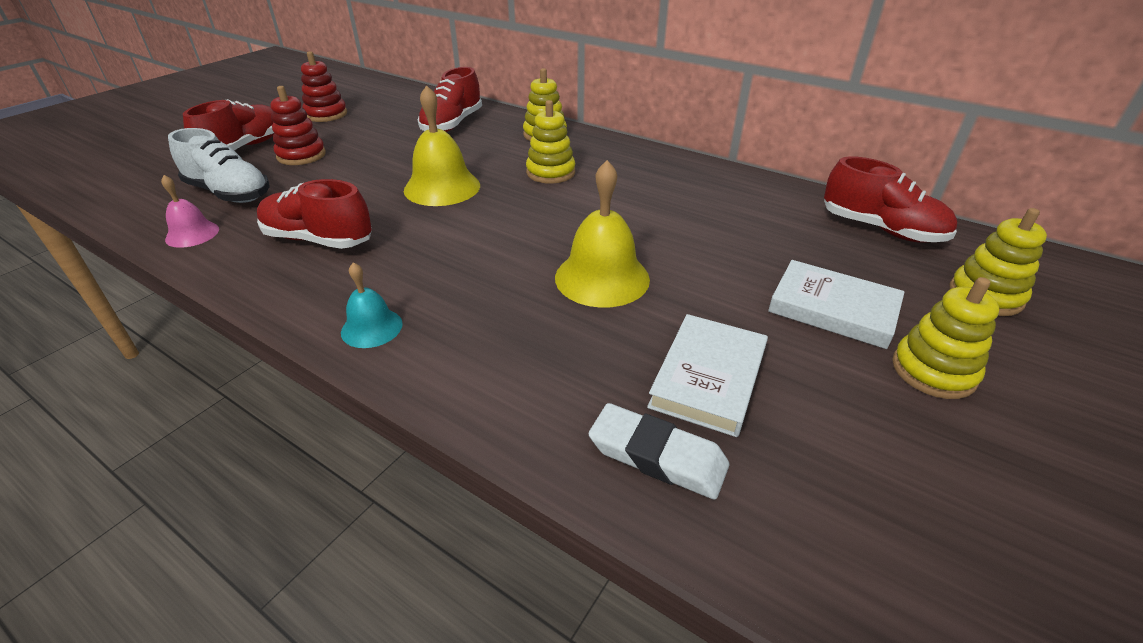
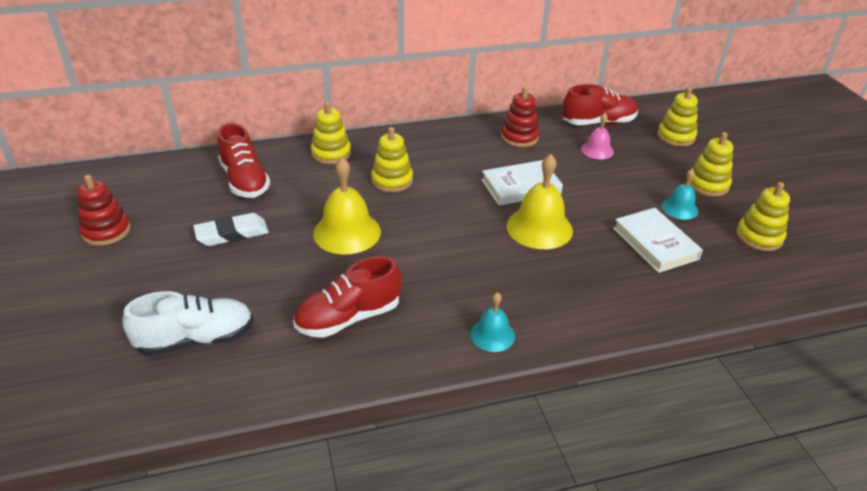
camera: 50 degrees left, 0 degrees up
(192, 234) = (247, 381): pink bell -> pink bell (597, 150)
(245, 147) = (104, 301): red shoe -> none
(301, 155) = (179, 276): red stacking toy -> red stacking toy (519, 137)
(657, 456) = (691, 287): white eraser -> white eraser (232, 234)
(826, 367) = (679, 208): none -> turquoise bell
(833, 309) = (643, 179): white book -> white book (521, 187)
(903, 486) = (759, 237): none -> yellow stacking toy

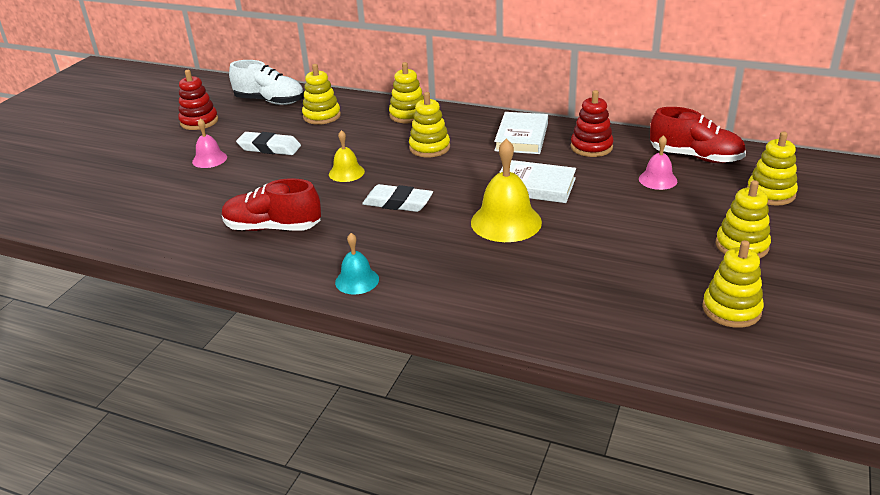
camera: 40 degrees right, 5 degrees down
(179, 270) = (209, 159): none -> pink bell
(196, 339) = (168, 203): white shoe -> white shoe (270, 101)
(244, 181) = (322, 116): red shoe -> yellow stacking toy
(347, 232) = (346, 172): yellow bell -> yellow bell, size x0.57
(432, 245) = (398, 203): none -> white eraser
(655, 243) = (602, 273): white book -> white book (521, 137)
(679, 208) = (675, 254): turquoise bell -> none

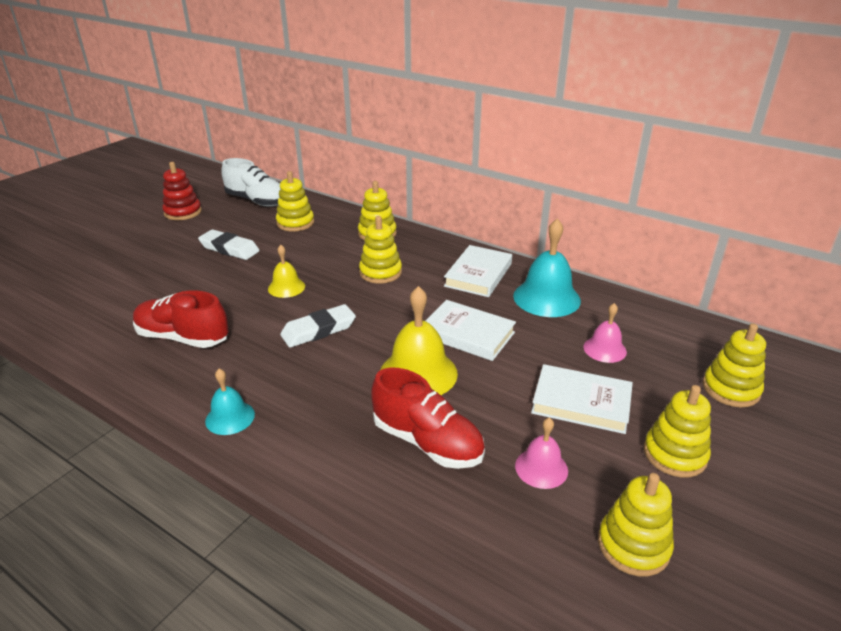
camera: 10 degrees right, 0 degrees up
(209, 159) = (169, 252): pink bell -> pink bell (541, 468)
(398, 203) = (318, 330): white eraser -> white eraser turned 60 degrees counterclockwise
(591, 147) = (546, 298): red stacking toy -> turquoise bell
(654, 222) = (581, 403): none -> white book
(695, 157) = (656, 328): red shoe -> red shoe (427, 442)

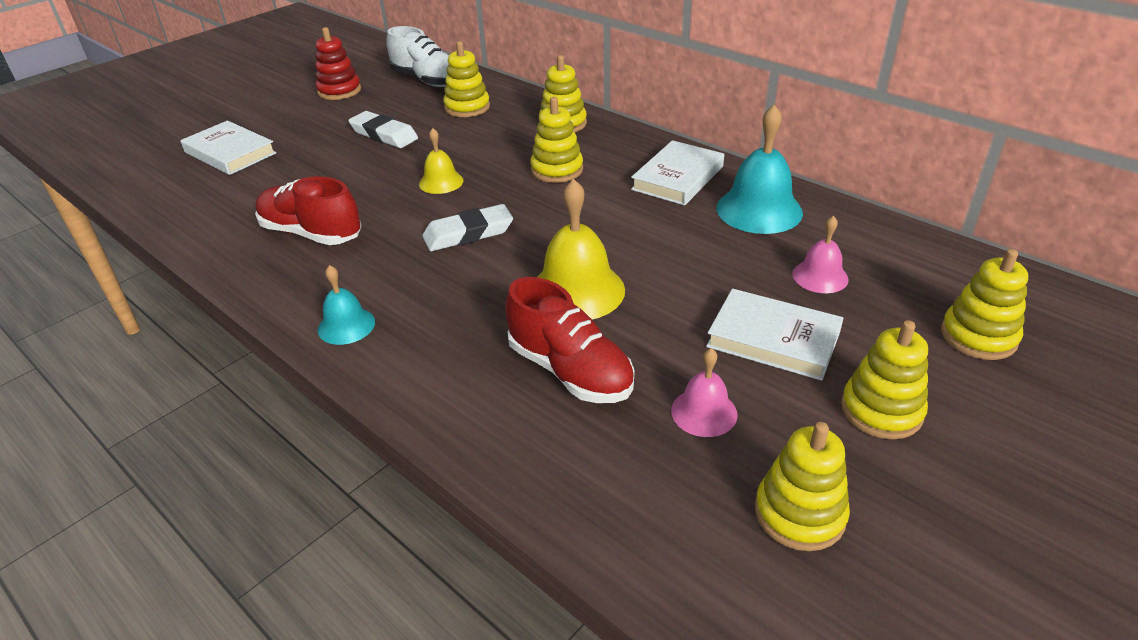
camera: 10 degrees right, 5 degrees up
(468, 334) = (648, 248): white book -> white book (230, 153)

